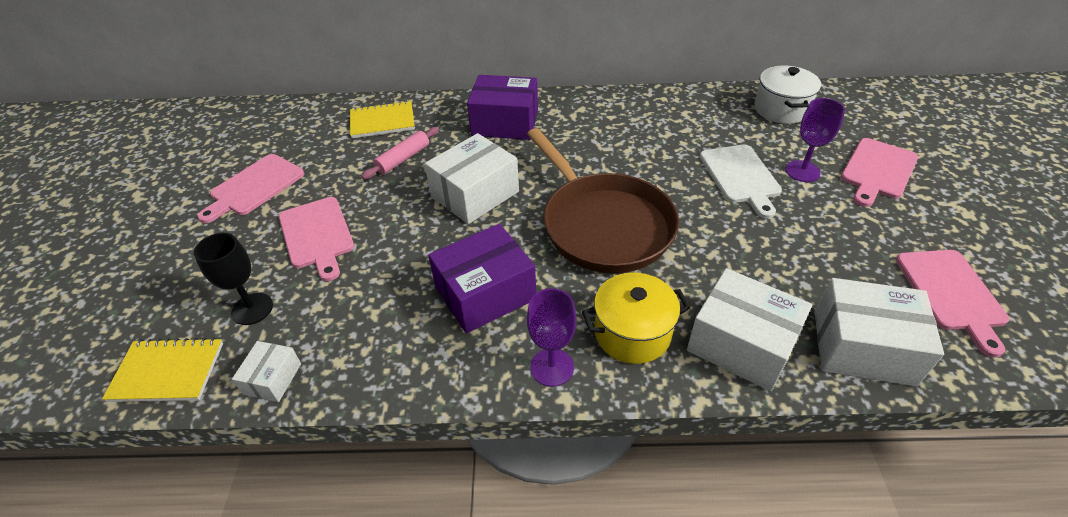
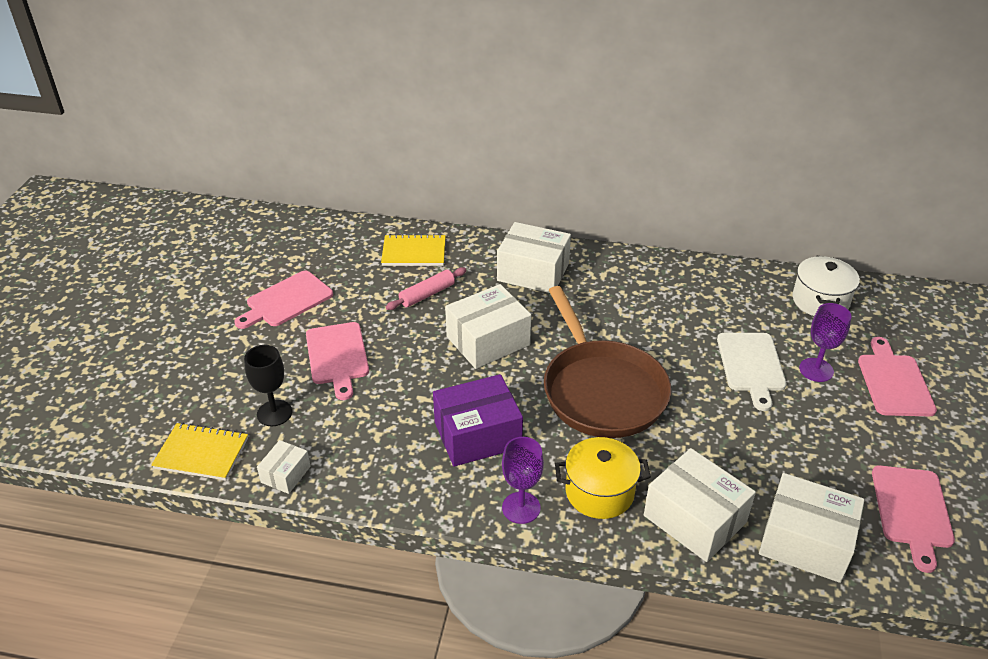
camera: 10 degrees right, 5 degrees down
(505, 123) = (533, 272): purple box -> white box
(877, 171) = (894, 382): pink cutting board -> pink cutting board turned 135 degrees clockwise

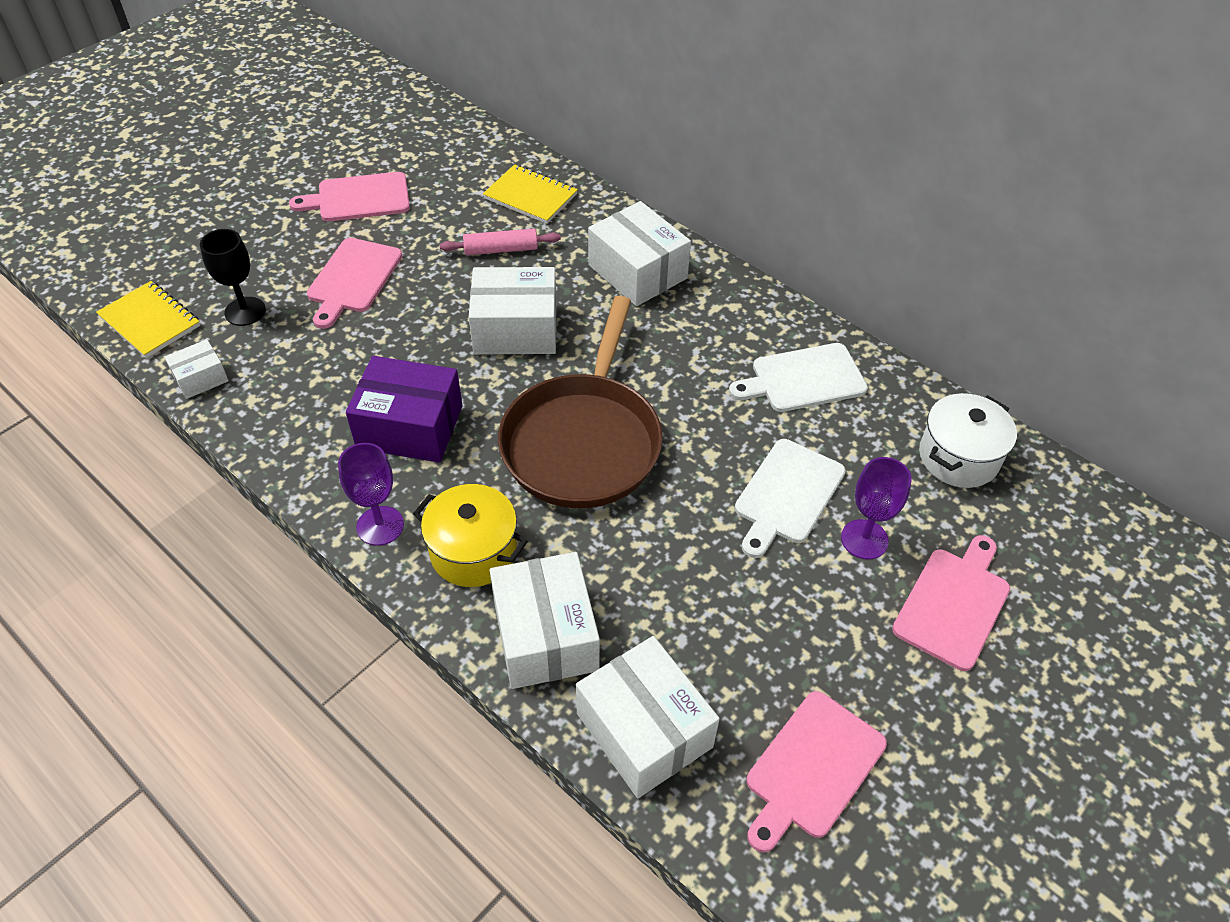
camera: 30 degrees right, 10 degrees up
(695, 294) = (803, 379): none -> white cutting board

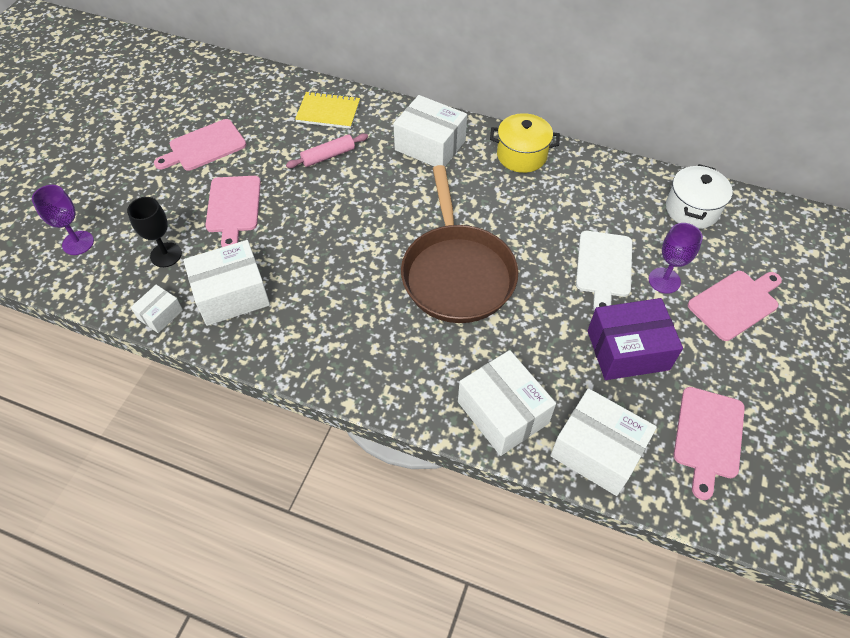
camera: 20 degrees left, 5 degrees up
(150, 321) = (96, 284): yellow notebook -> none
(380, 526) = (351, 377): purple goblet -> purple goblet (78, 243)
(410, 427) = (334, 301): purple box -> purple box (628, 350)
(473, 552) = (425, 373): yellow pot -> yellow pot (521, 155)
(515, 329) = (369, 209): white box -> white box (232, 294)
(803, 379) = (574, 187): white cutting board -> none
(953, 603) = (735, 303): pink cutting board -> pink cutting board turned 45 degrees clockwise

